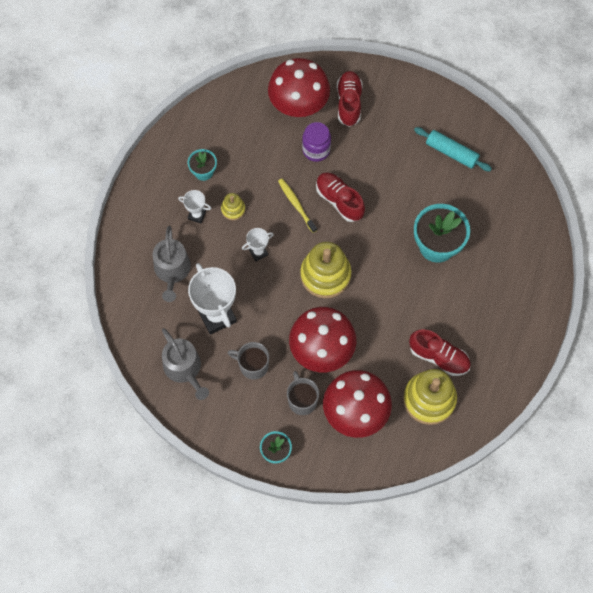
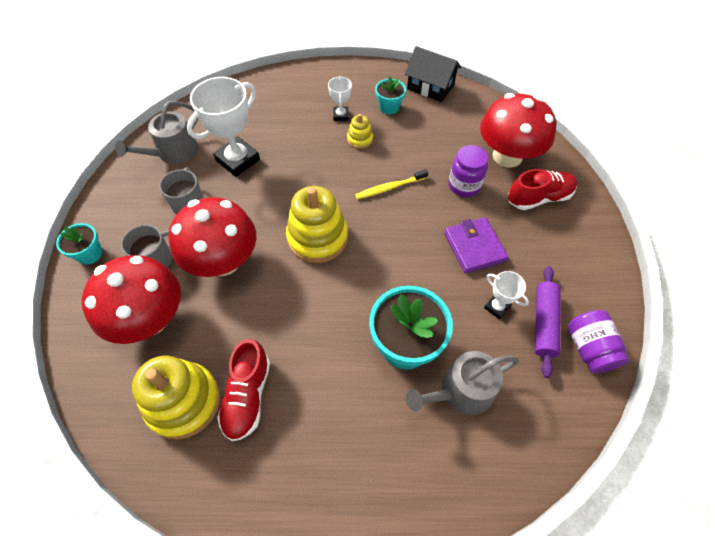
camera: 70 degrees right, 10 degrees down
(172, 271) = (275, 115): grey watering can -> grey watering can (461, 391)
(192, 128) = (430, 87): none -> black house
(258, 252) = (320, 172): white trophy -> white trophy (496, 307)
(296, 205) = (390, 187): yellow toothbrush -> yellow toothbrush turned 150 degrees counterclockwise
(339, 201) = (414, 224): red shoe -> none
(375, 168) = (474, 247): none -> purple wallet
(451, 153) = (544, 323): turquoise rolling pin -> purple rolling pin
(478, 135) = (589, 348): none -> purple jar

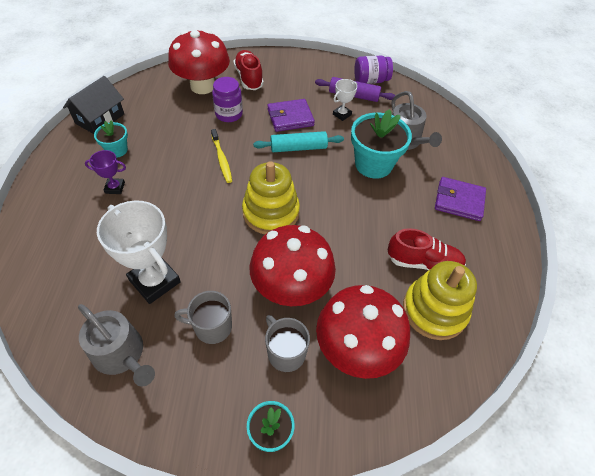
camera: 90 degrees left, 5 degrees down
(341, 115) = (115, 188): white trophy -> purple trophy
(350, 458) = (459, 201): none -> purple wallet
(360, 139) = (155, 175): yellow stacking toy -> none
(420, 258) = (298, 148): none -> turquoise rolling pin

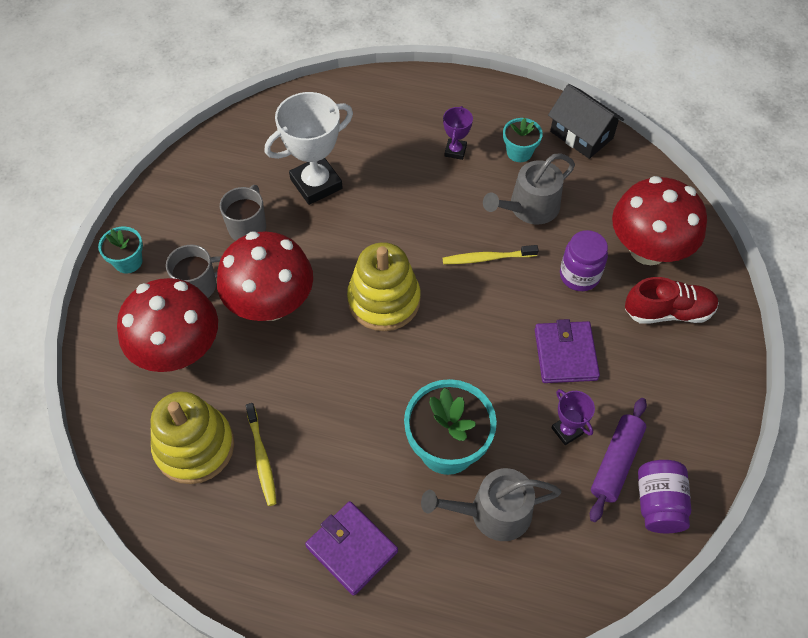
camera: 105 degrees right, 5 degrees up
(121, 354) = (243, 158): grey watering can -> grey watering can (529, 208)
(298, 148) = (496, 353): turquoise rolling pin -> none
(342, 114) = (567, 431): white trophy -> purple trophy
(423, 263) = (261, 458): red shoe -> yellow toothbrush
(459, 201) = (351, 549): purple wallet -> purple wallet turned 75 degrees counterclockwise

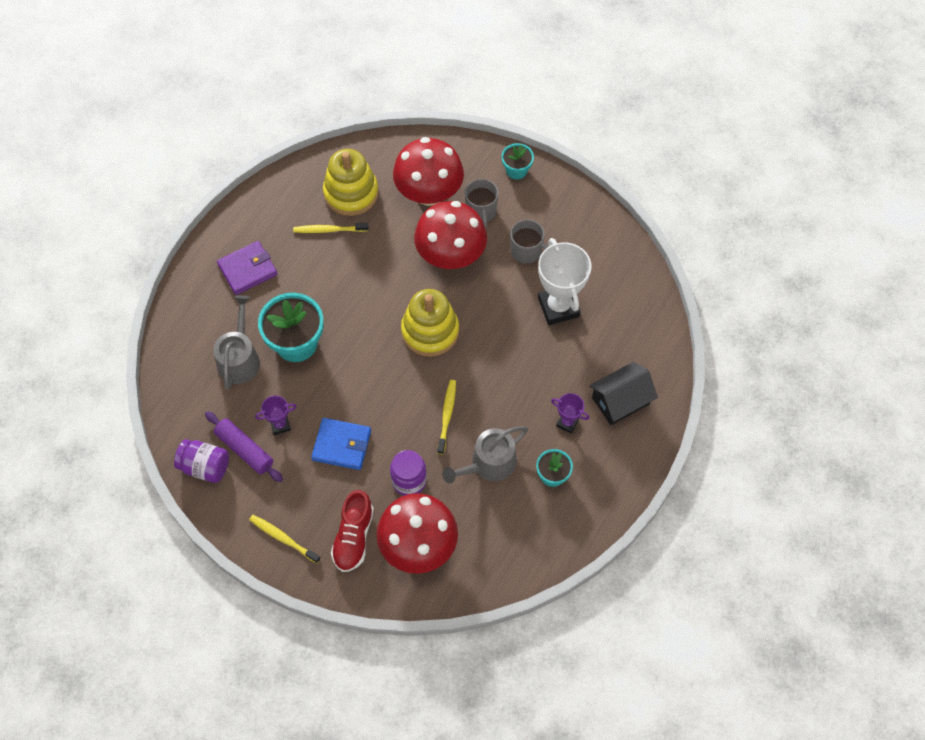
camera: 105 degrees right, 5 degrees up
(529, 208) = (489, 464): grey watering can -> grey watering can turned 105 degrees counterclockwise
(565, 354) = (342, 445): purple wallet -> blue wallet
(581, 135) = (559, 536): black house -> black house (620, 401)
(704, 383) = (283, 538): none -> yellow toothbrush

